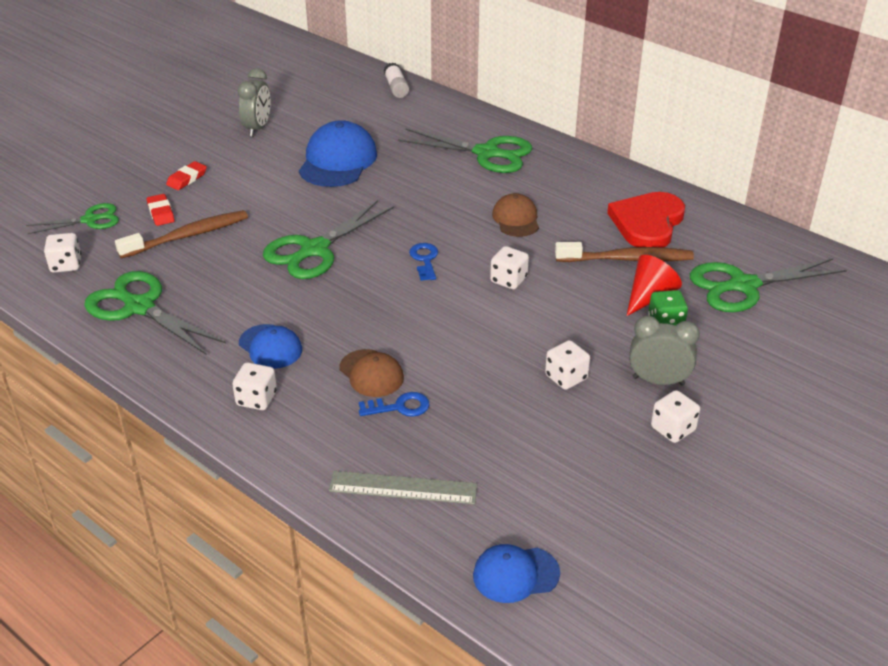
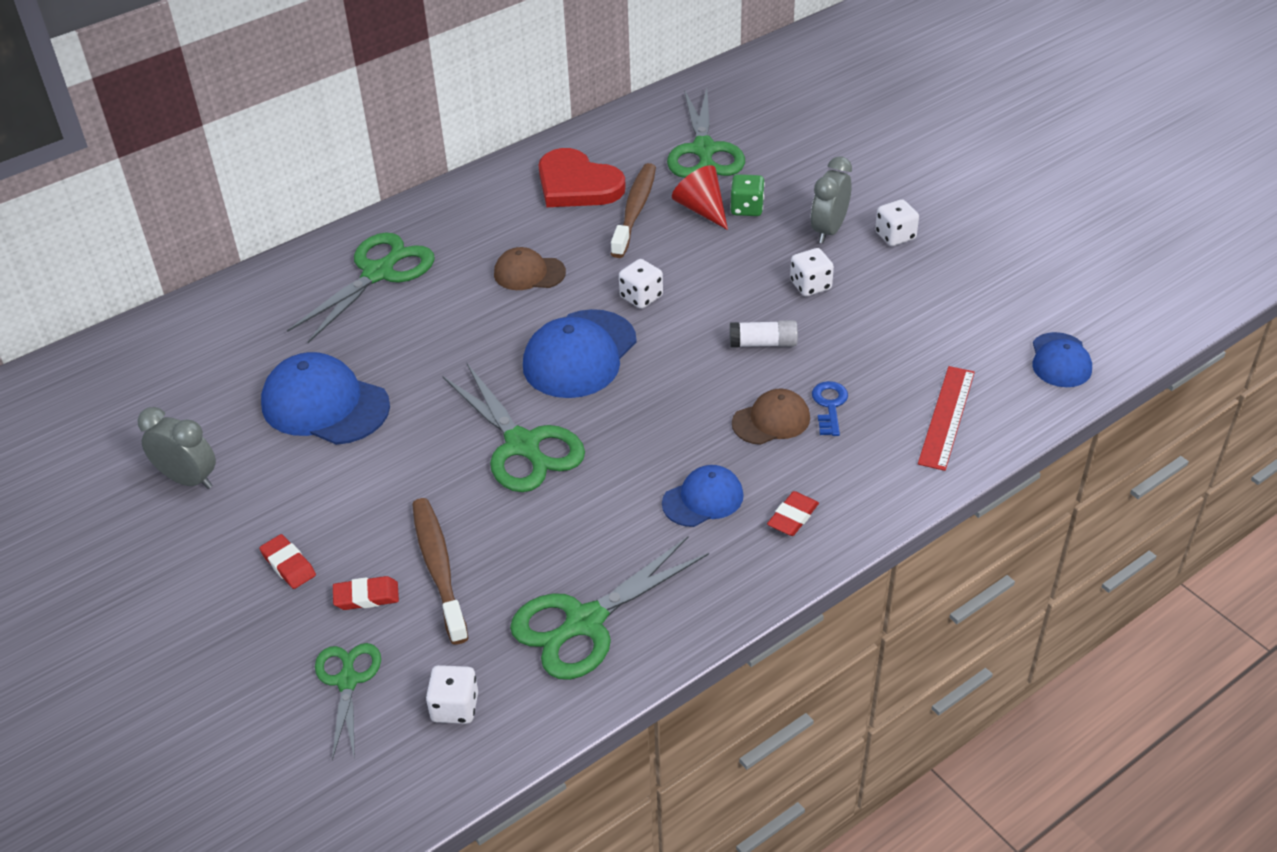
camera: 75 degrees left, 5 degrees up
(256, 399) = (792, 517): white dice -> red eraser
(396, 88) = (164, 329): white glue stick -> white glue stick (763, 343)
(403, 488) = (947, 417): grey ruler -> red ruler
(424, 260) = (580, 354): blue key -> blue cap

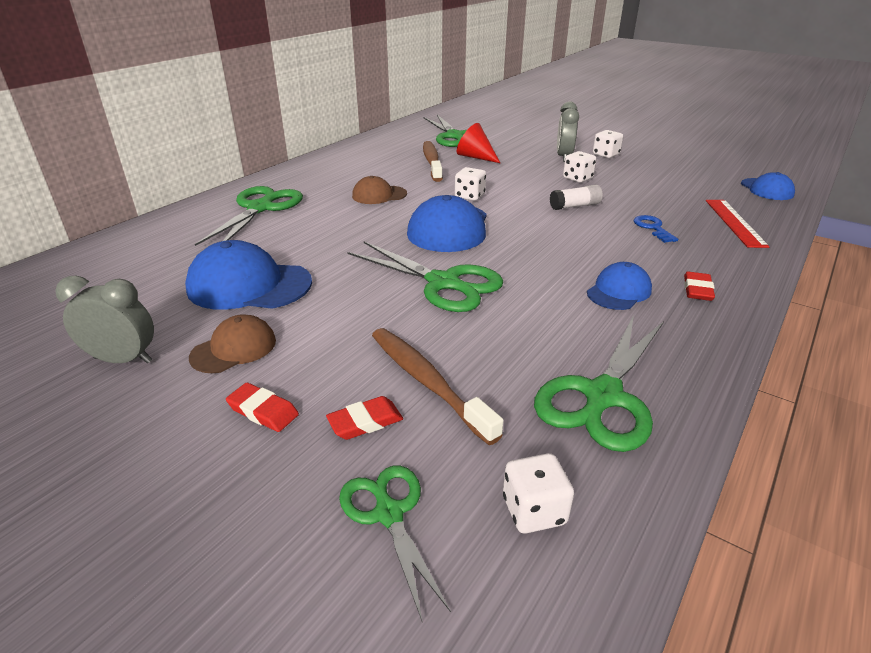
camera: 20 degrees left, 10 degrees down
(577, 184) = (384, 156): red heart -> none
(747, 208) = (504, 154): green dice -> none
(771, 420) = (621, 241): brown cap -> brown cap (234, 348)

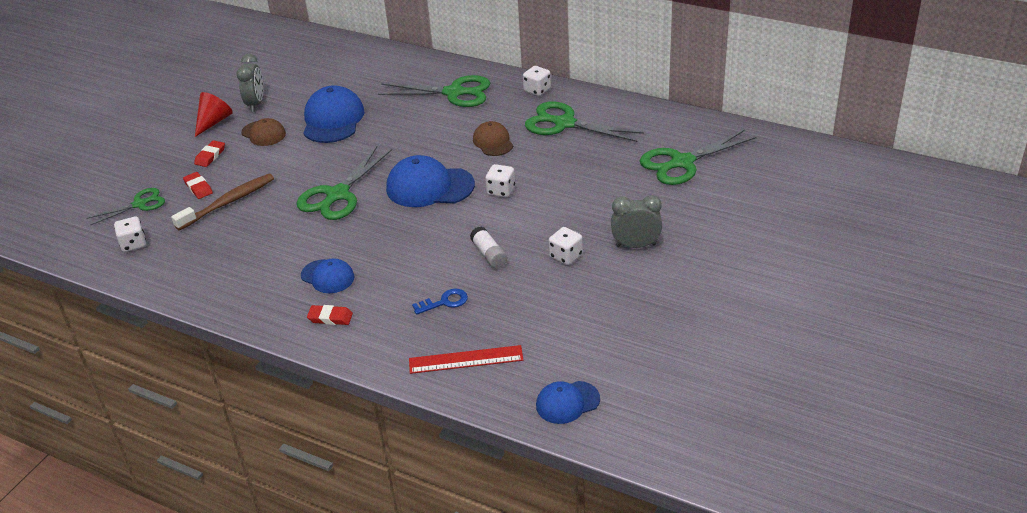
camera: 85 degrees right, 5 degrees up
(432, 162) = (589, 158): brown toothbrush -> none
(475, 157) = (613, 184): red cone -> red cone (213, 122)
(603, 396) = (209, 266): green scissors -> green scissors (564, 124)
(605, 155) = (655, 278): white dice -> white dice (537, 90)

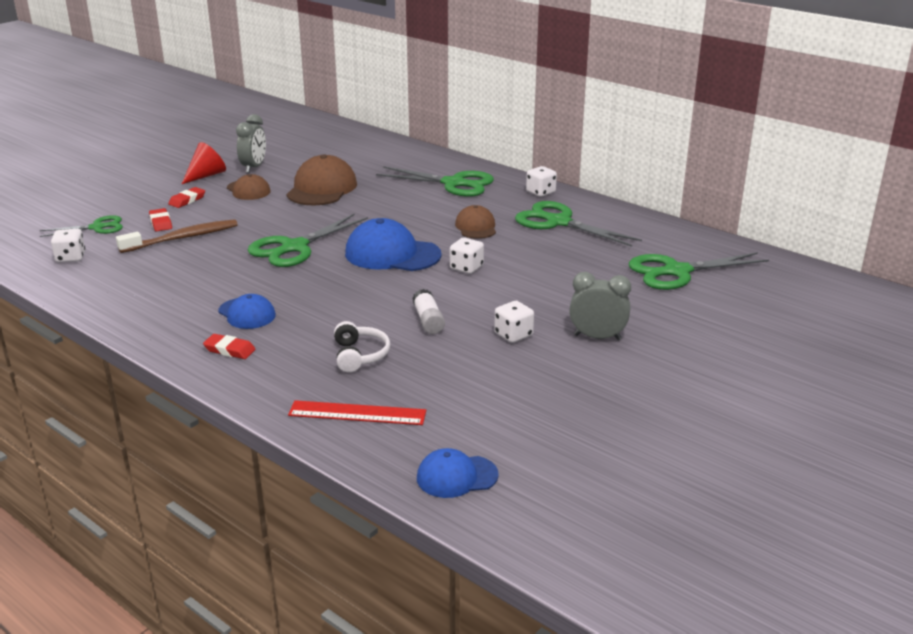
camera: 10 degrees right, 10 degrees down
(333, 120) = (322, 189): blue cap -> brown cap
(445, 302) = (360, 355): blue key -> white headphones

